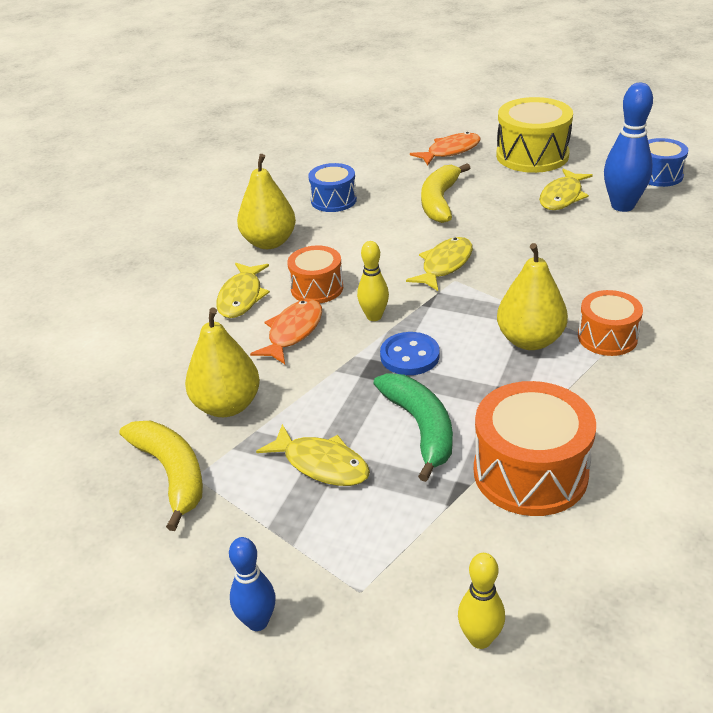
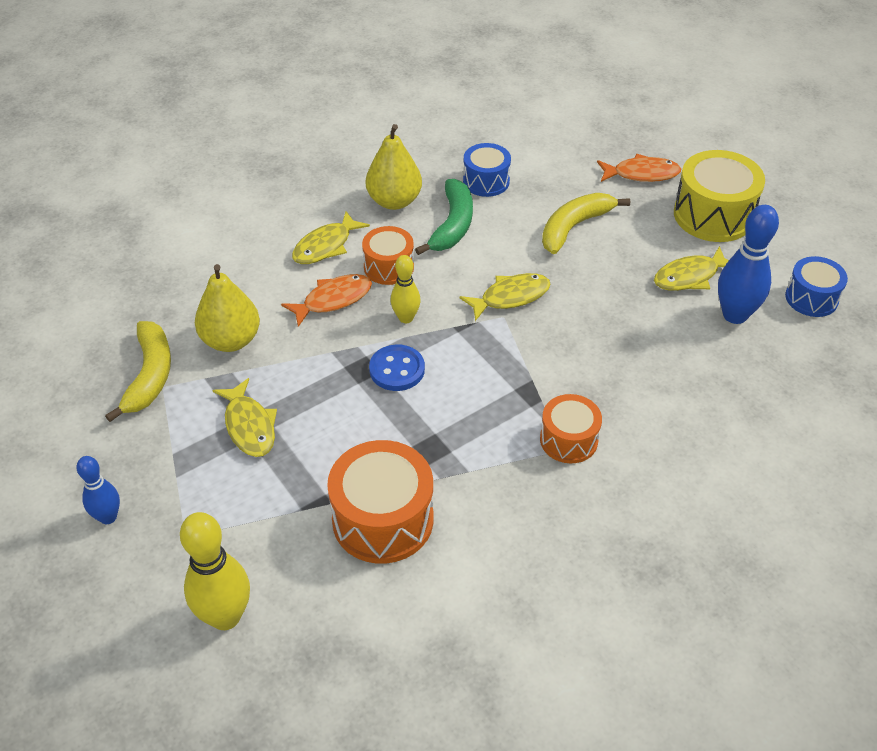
camera: 30 degrees right, 10 degrees up
(420, 428) = (343, 437): green banana -> green banana (452, 225)
(480, 639) = (225, 616): yellow bowling pin -> yellow bowling pin, size x1.68
(530, 340) = (503, 407): yellow pear -> none

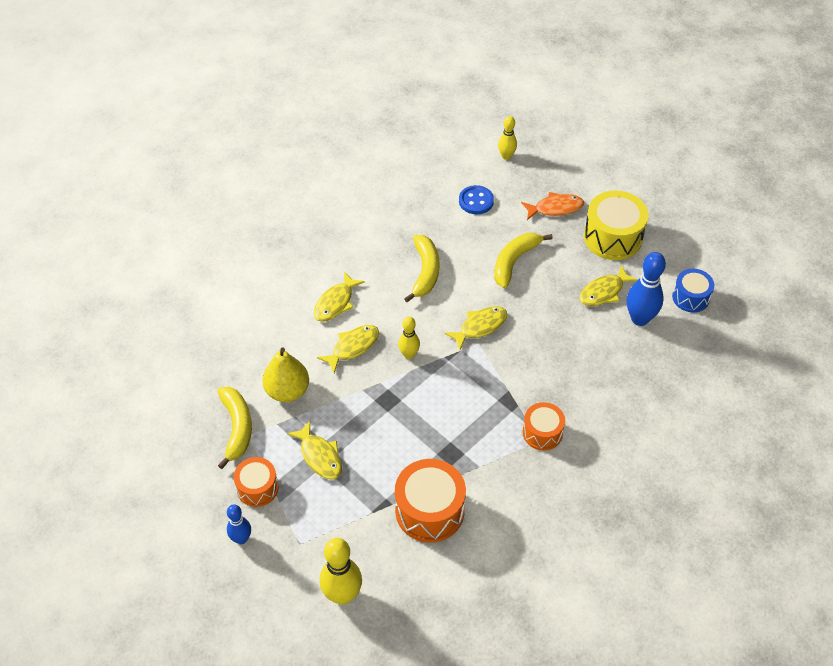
camera: 10 degrees left, 5 degrees up
(333, 300) = (353, 347): orange fish -> yellow fish
(388, 267) = (386, 314): orange drum -> orange drum (257, 488)
(394, 201) = (377, 257): yellow pear -> none
(397, 369) = (412, 397): blue button -> blue button (476, 201)
(452, 225) = (425, 272): green banana -> yellow banana
(486, 181) = (441, 230): blue drum -> none
(589, 111) = (506, 156): none -> yellow bowling pin

